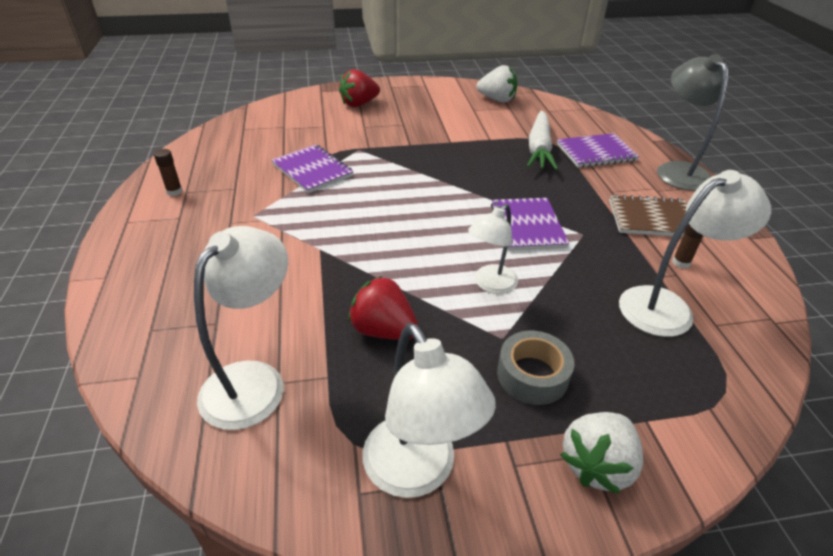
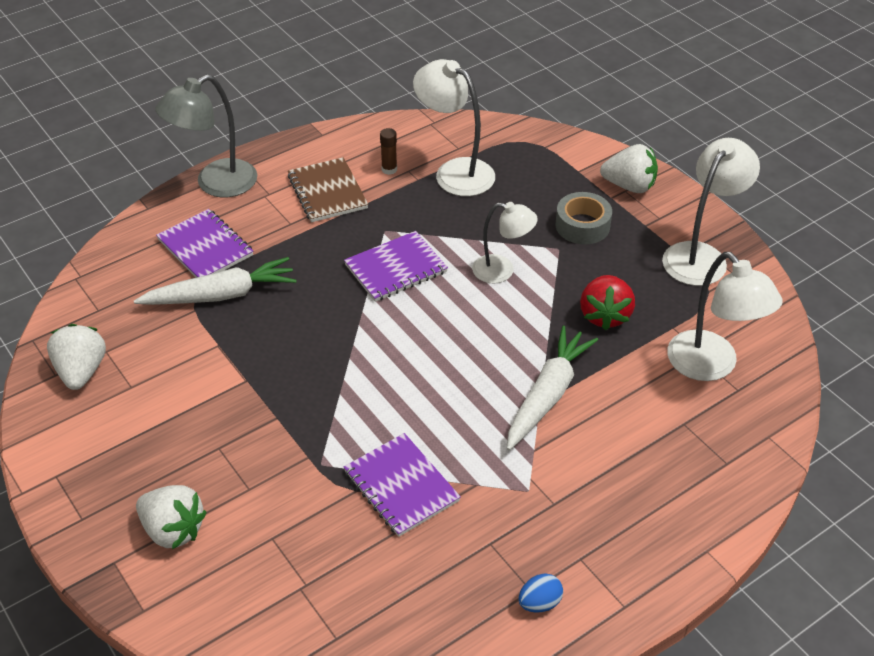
camera: 115 degrees left, 5 degrees up
(174, 192) = (539, 603): brown glue stick -> blue egg
(253, 380) = (711, 366): white lamp -> white lamp turned 120 degrees counterclockwise
(312, 170) = (401, 486): purple notebook -> purple notebook turned 60 degrees counterclockwise
(324, 256) = (548, 394): none -> white carrot
(359, 104) = (173, 530): red strawberry -> white strawberry

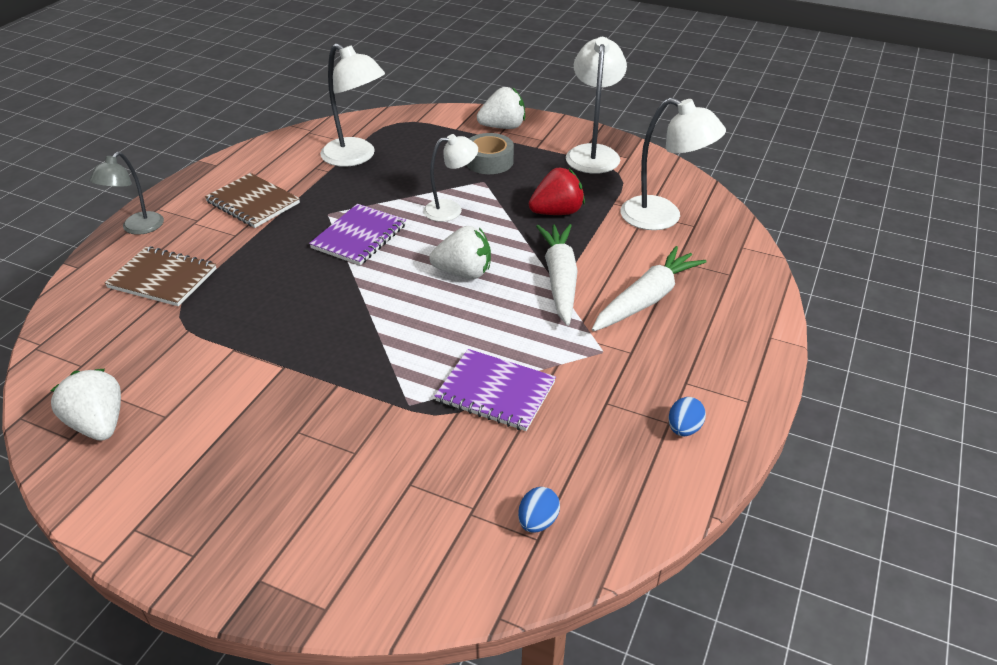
camera: 30 degrees left, 5 degrees down
(173, 530) = (303, 521): white strawberry -> white strawberry (464, 273)
(205, 247) = (163, 278): purple notebook -> brown notebook
(215, 184) = (137, 228): grey lamp -> grey lamp, size x0.65
(221, 295) = (207, 309): white carrot -> white carrot (646, 299)
(347, 623) = (537, 521): none -> blue egg
(389, 169) = (297, 171): brown glue stick -> none
(455, 172) = (356, 157): white lamp -> white lamp turned 150 degrees counterclockwise
(604, 315) = (557, 212): red strawberry -> red strawberry turned 90 degrees counterclockwise

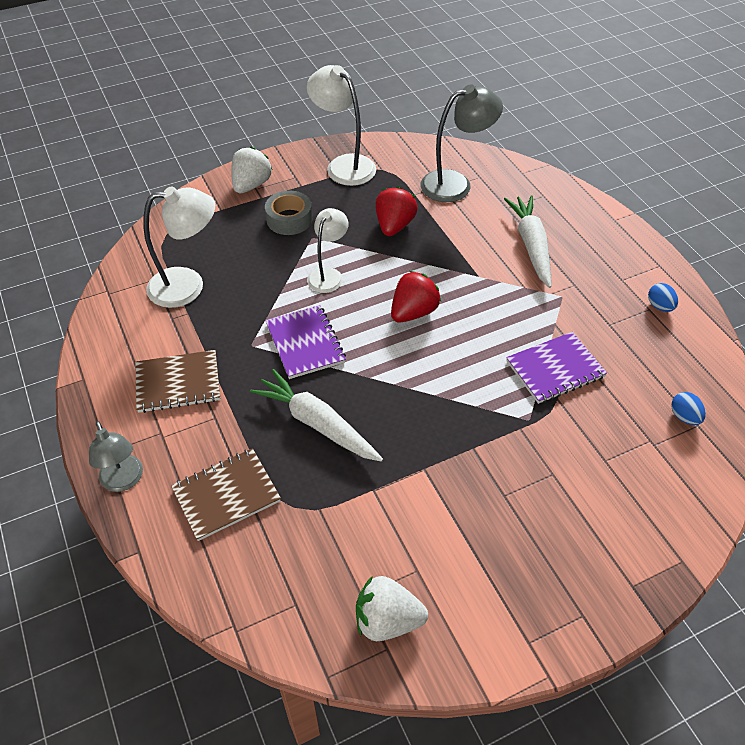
camera: 50 degrees left, 10 degrees up
(464, 273) = (413, 312): white strawberry -> red strawberry
(560, 279) = (470, 270): white carrot -> white carrot (317, 423)
(662, 217) = (455, 184): white lamp -> grey lamp

